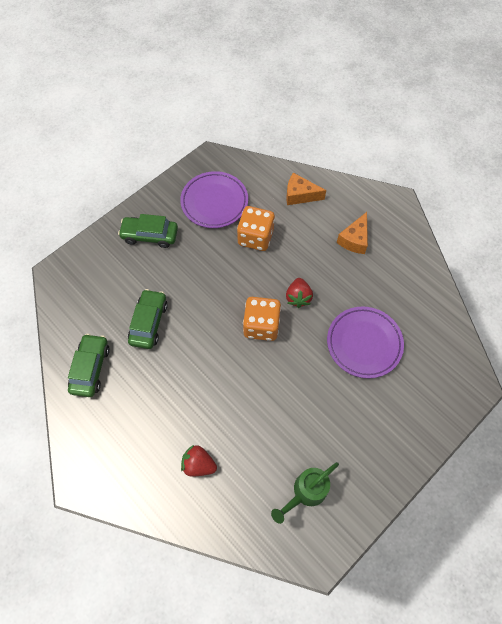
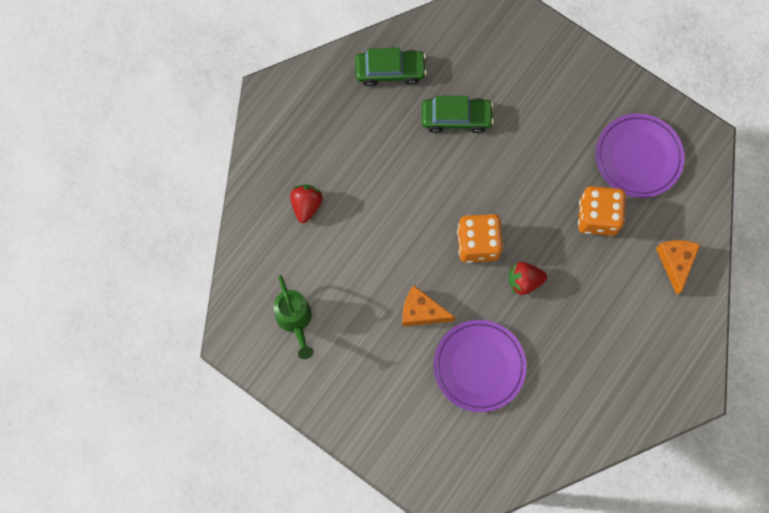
camera: 80 degrees right, 10 degrees up
(150, 235) = (571, 91): green car -> none
(305, 492) = (295, 320): green watering can -> green watering can turned 150 degrees counterclockwise
(354, 239) = (623, 340): orange cheese -> orange cheese (421, 311)

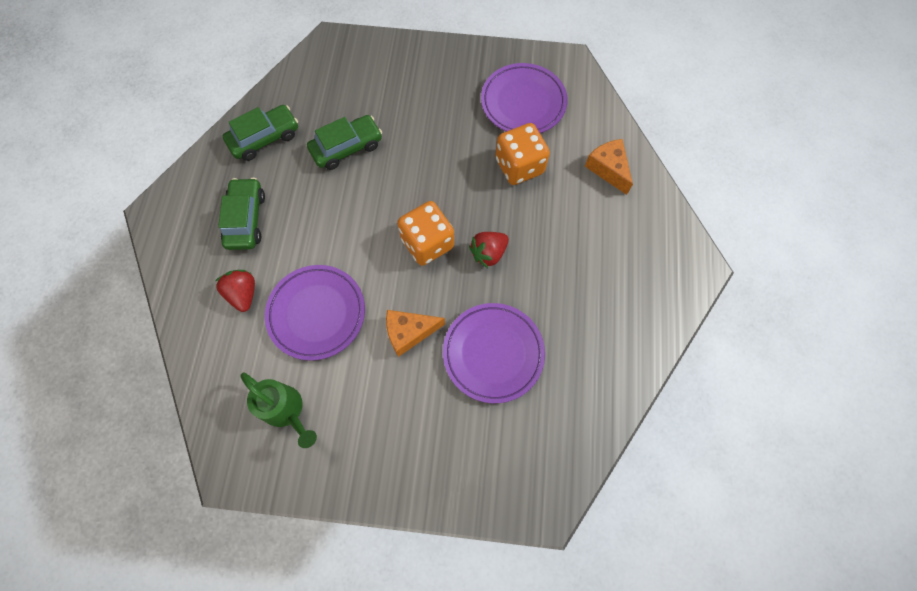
camera: 30 degrees left, 5 degrees down
(339, 140) = (246, 219): none -> green car
(356, 254) = (317, 313): none -> purple plate

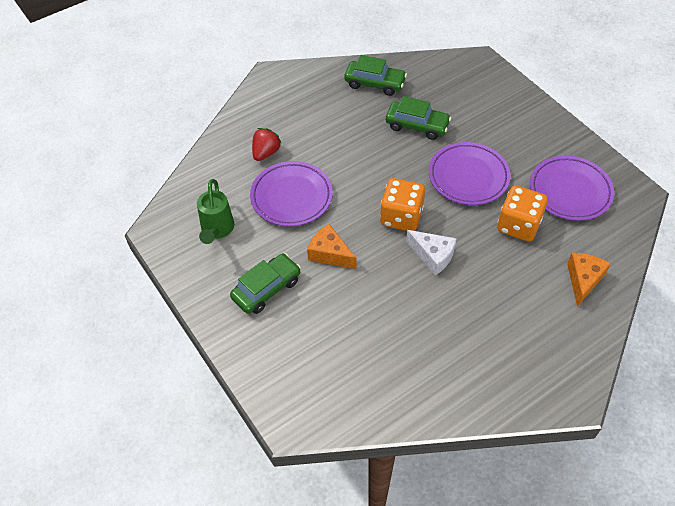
camera: 50 degrees right, 15 degrees down
(246, 219) = (313, 116): green car -> green car (266, 289)
(488, 253) = (433, 256): red strawberry -> white cheese
(493, 353) = (365, 311): purple plate -> purple plate (468, 177)

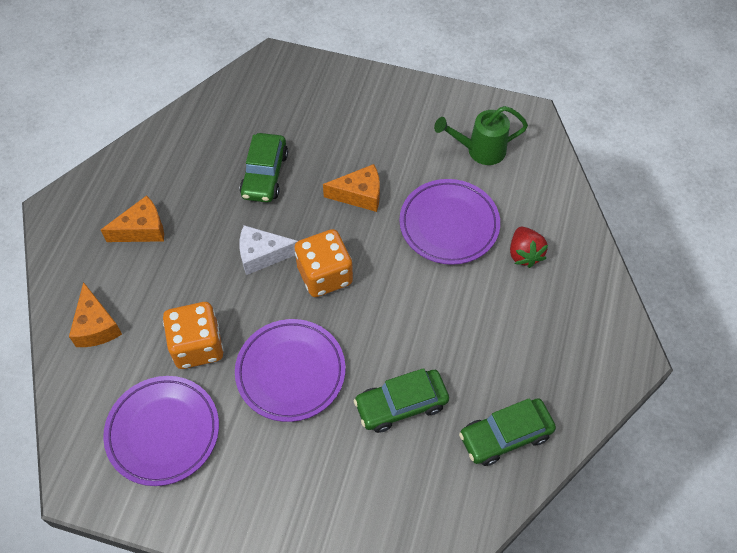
camera: 140 degrees right, 5 degrees up
(217, 230) = (480, 150): green watering can -> green watering can turned 60 degrees counterclockwise
(266, 289) = (384, 132): green car -> green car (265, 175)
(510, 331) = (142, 229): none -> orange cheese

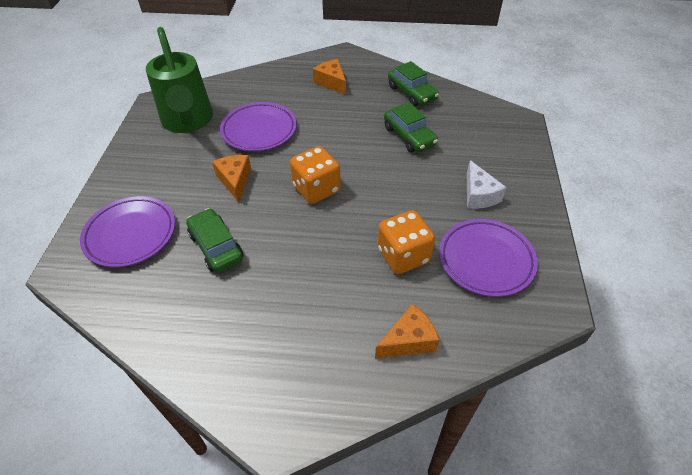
camera: 100 degrees left, 10 degrees down
(142, 229) = (291, 332): orange cheese -> orange cheese (332, 82)
(262, 255) = (304, 231): white cheese -> white cheese (478, 195)
(265, 175) = (216, 247): green car -> green car turned 120 degrees counterclockwise
(290, 372) = (406, 194): purple plate -> purple plate (130, 234)
(480, 150) = (188, 122): green watering can -> green watering can, size x1.77
(524, 254) = (279, 95): red strawberry -> none

